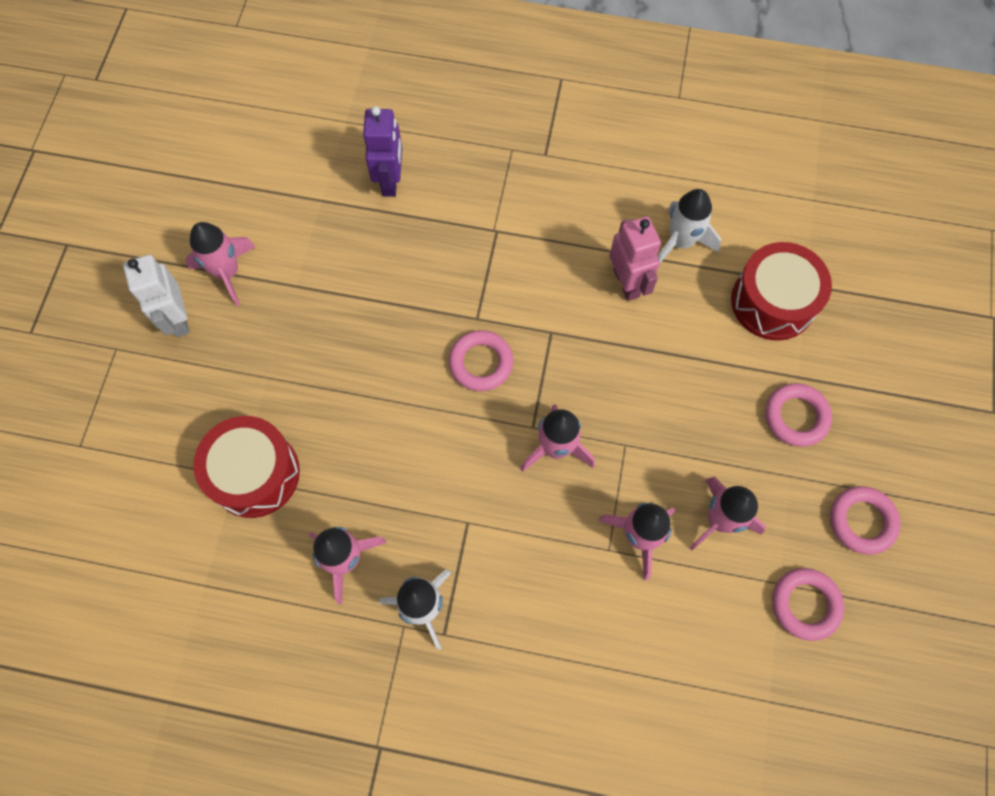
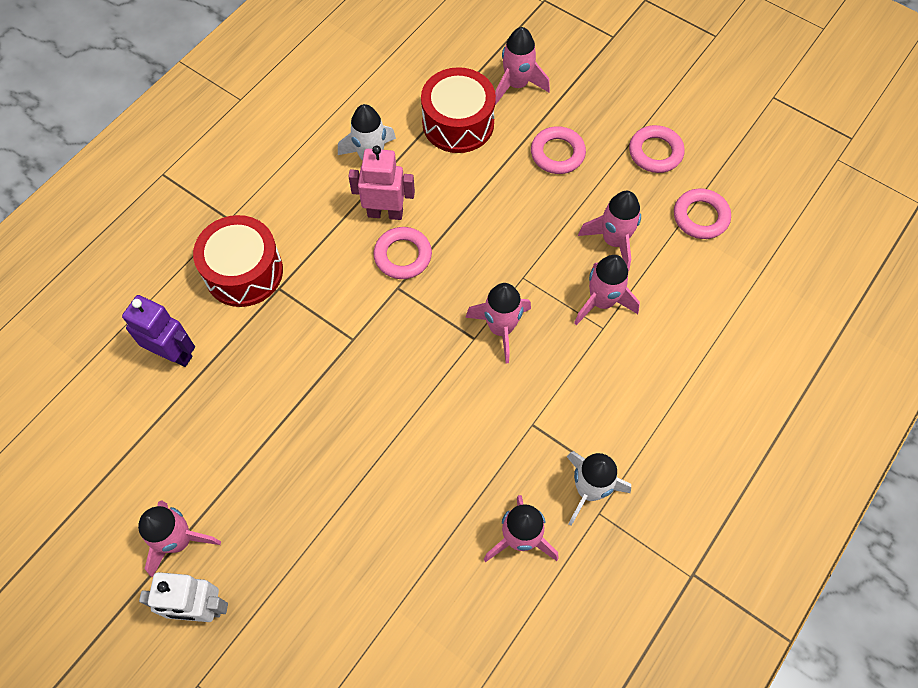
camera: 65 degrees left, 5 degrees down
(255, 473) = (401, 590): red drum -> red drum (244, 272)
(481, 363) = (396, 353): pink ring -> pink ring (403, 256)
(858, 338) = (517, 85): none -> pink rocket

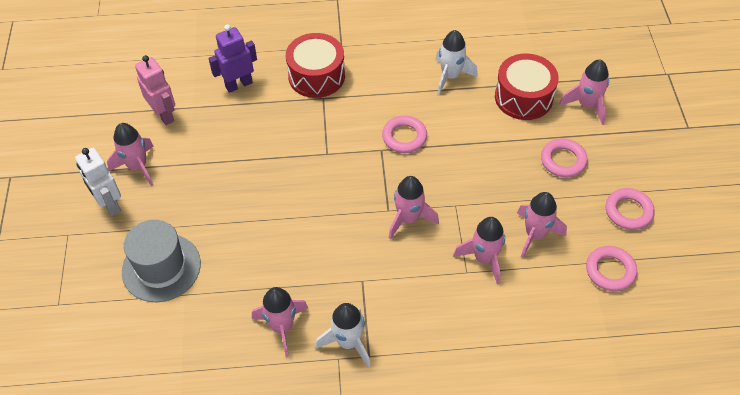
camera: 50 degrees right, 10 degrees down
(174, 354) = (238, 84): purple robot -> purple robot turned 105 degrees counterclockwise
(340, 610) = (161, 267): none -> grey hat
(385, 213) = (423, 108): pink robot -> pink robot (164, 115)

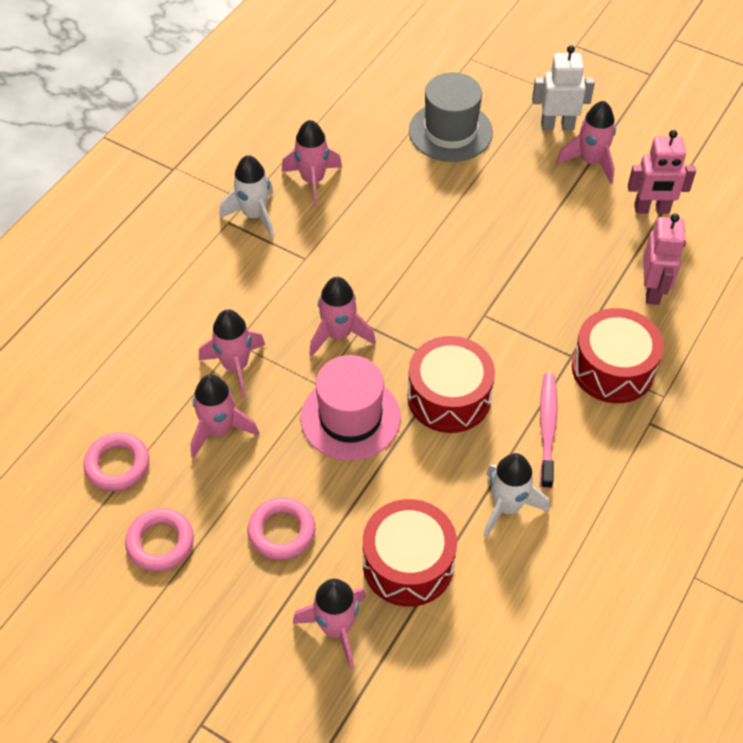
camera: 125 degrees right, 0 degrees up
(238, 84) = (652, 290): purple robot -> pink robot
(385, 84) = (547, 428): none -> pink toothbrush
(404, 137) = (449, 397): pink ring -> red drum
(463, 175) = (350, 417): none -> pink hat

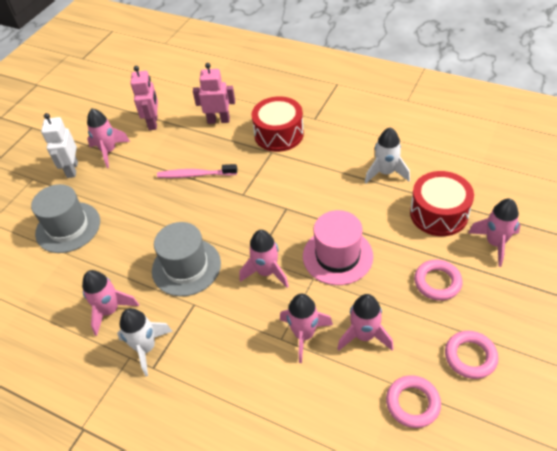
camera: 90 degrees left, 5 degrees down
(363, 251) = (186, 267): none -> grey hat
(449, 397) = (311, 206): red drum -> none
(547, 428) = (327, 159): pink toothbrush -> pink toothbrush (195, 175)

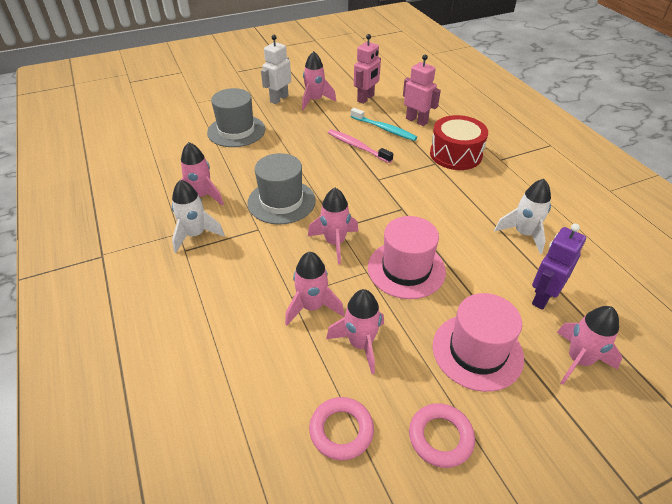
camera: 35 degrees right, 5 degrees down
(200, 144) = (384, 129): none -> turquoise toothbrush
(437, 282) = (477, 351): pink ring -> pink hat
(439, 213) = (542, 297): red drum -> purple robot

